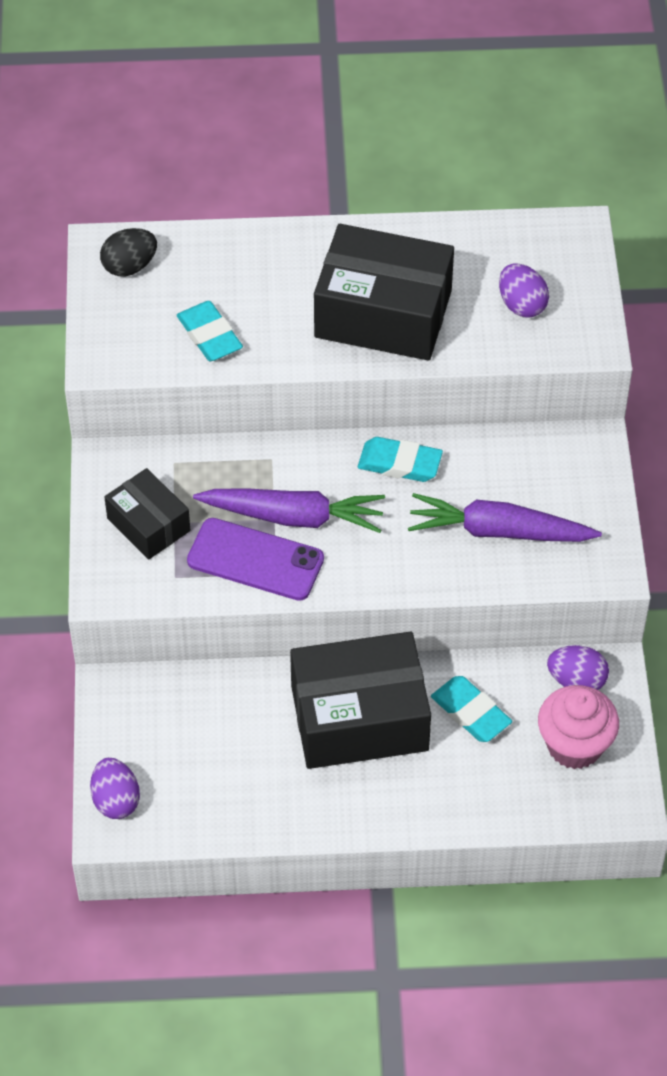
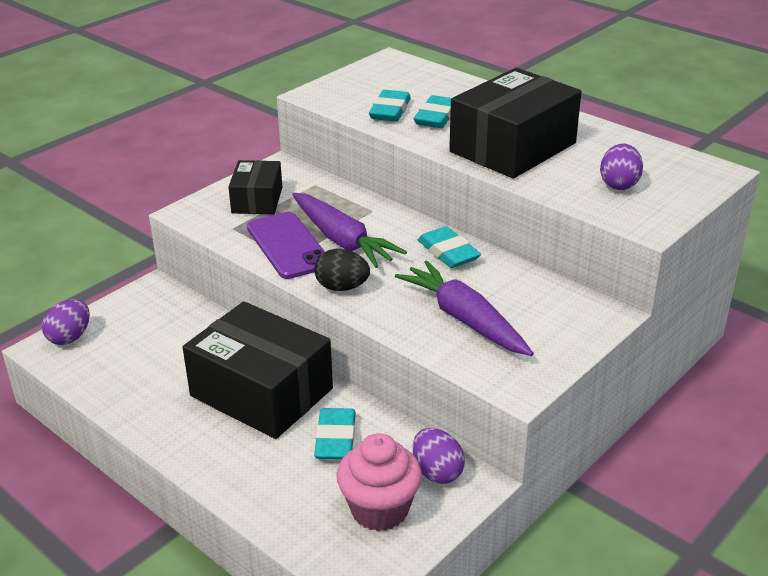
camera: 45 degrees right, 20 degrees down
(129, 266) = (392, 71): black egg -> black egg (342, 287)
(264, 315) = (436, 117): none -> turquoise eraser
(383, 314) = (512, 147): black box -> black box turned 75 degrees clockwise

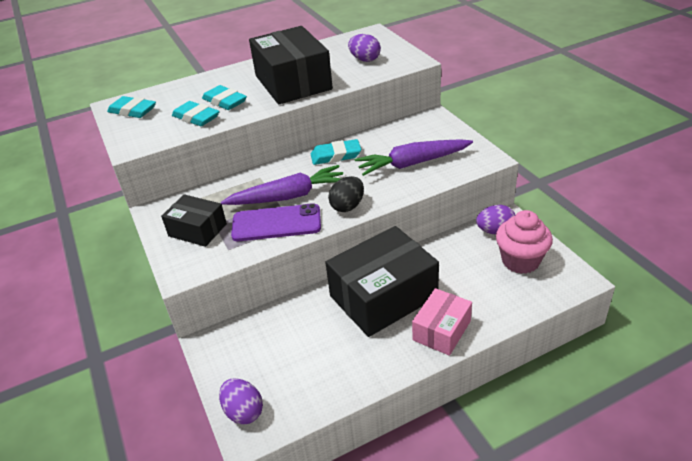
camera: 65 degrees left, 5 degrees up
(217, 454) = (442, 330): none -> pink box
(335, 438) = (448, 268): turquoise eraser -> turquoise eraser (132, 111)

